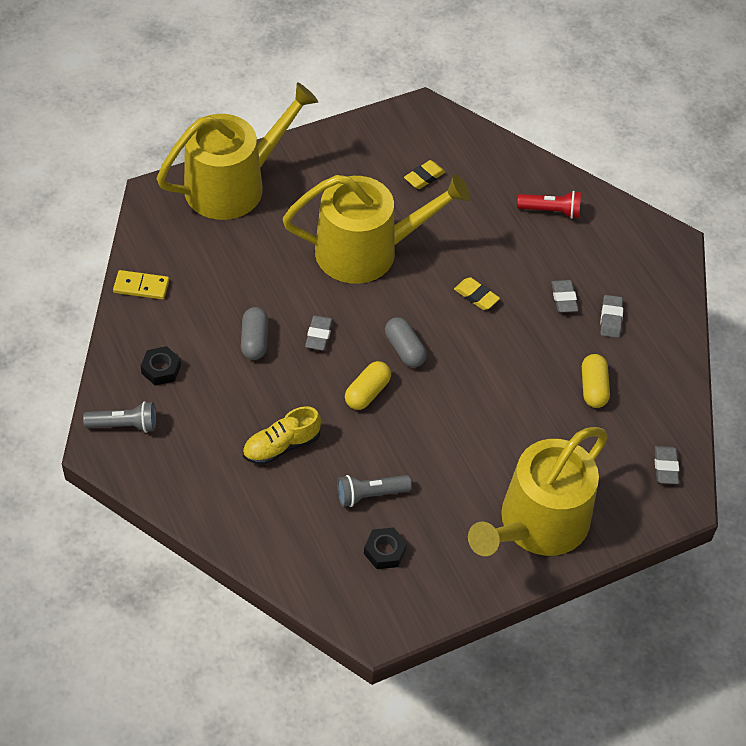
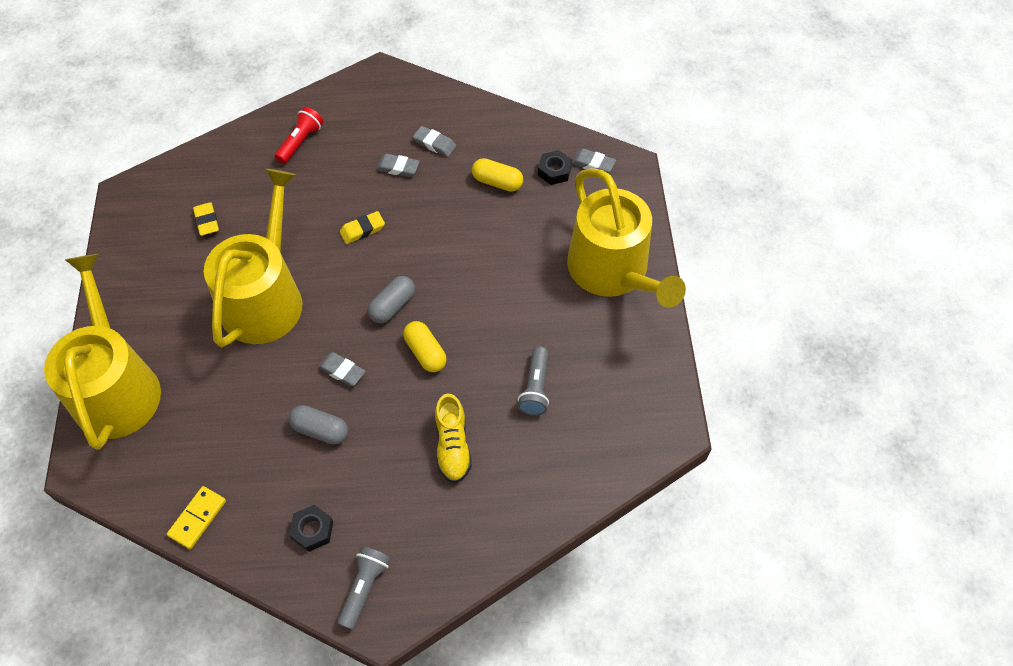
camera: 65 degrees left, 5 degrees up
(384, 551) = (598, 397): black nut -> black nut (554, 171)
(404, 349) = (392, 306): grey capsule -> grey capsule turned 45 degrees counterclockwise

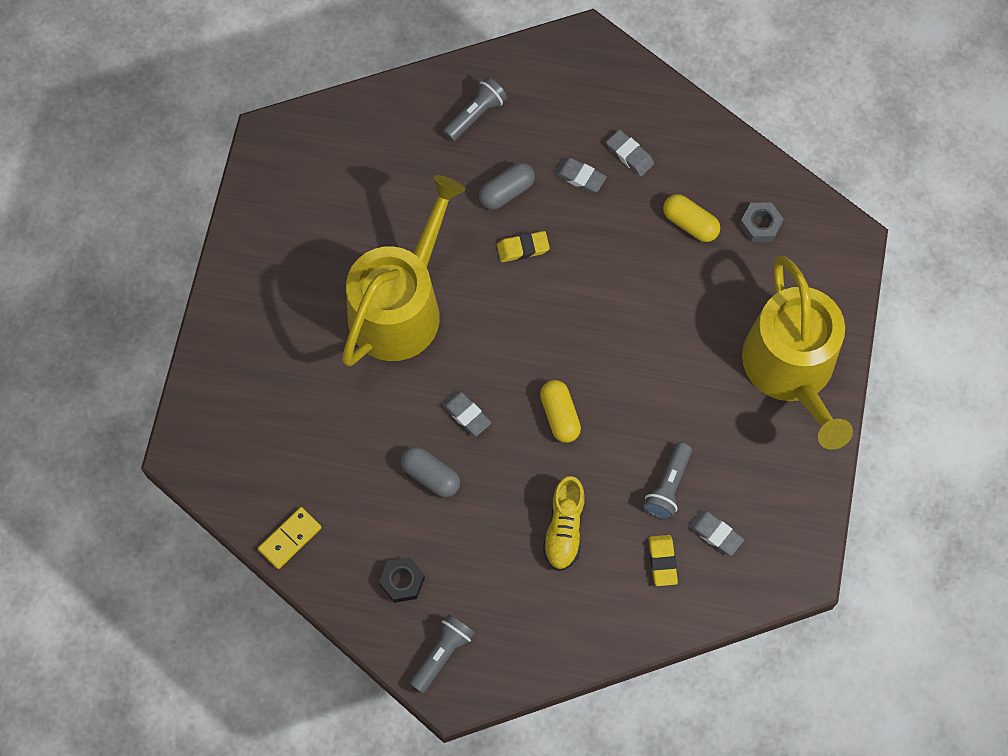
camera: 15 degrees right, 10 degrees up
(116, 387) = (228, 373): yellow watering can -> none
(207, 221) = (352, 195): yellow eraser -> yellow eraser (662, 561)
(301, 142) = (475, 115): red flashlight -> grey flashlight
(392, 306) = (536, 351): grey capsule -> grey capsule (506, 192)
(554, 171) = (760, 225): black nut -> grey nut
(593, 164) = (808, 226): grey eraser -> grey eraser (715, 534)

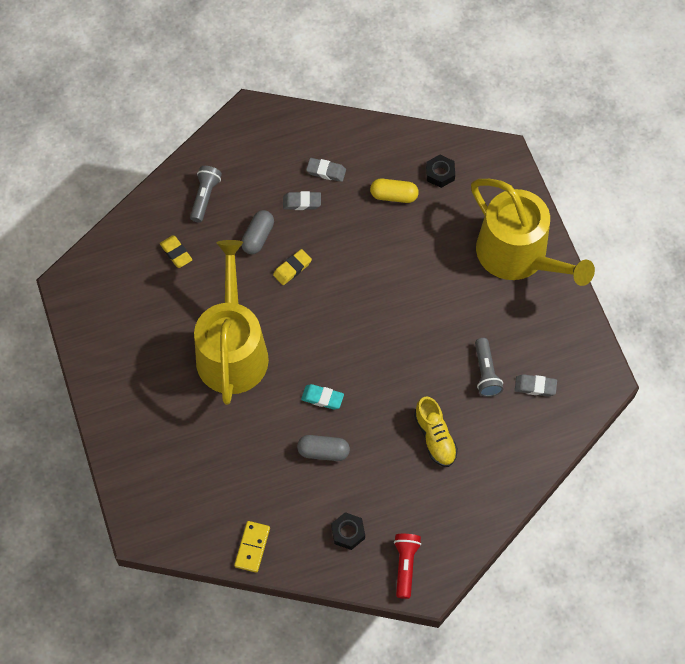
camera: 30 degrees left, 5 degrees down
(442, 654) = (405, 565): grey flashlight -> red flashlight
(466, 414) = (322, 398): grey eraser -> turquoise eraser
(560, 415) = (385, 365): yellow capsule -> none
(662, 561) = (512, 423): yellow eraser -> yellow eraser (176, 253)
(760, 225) = (440, 174): grey nut -> black nut

